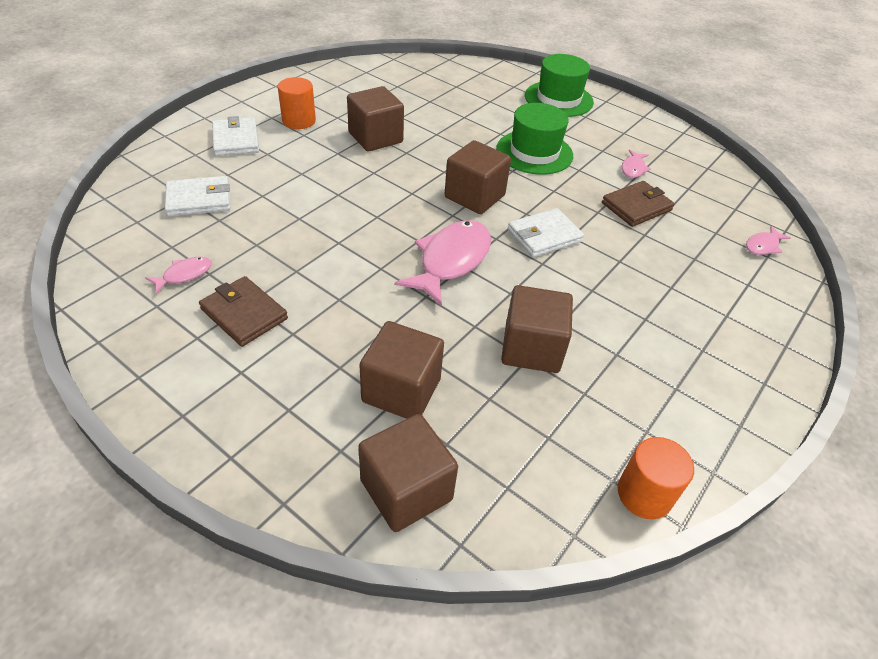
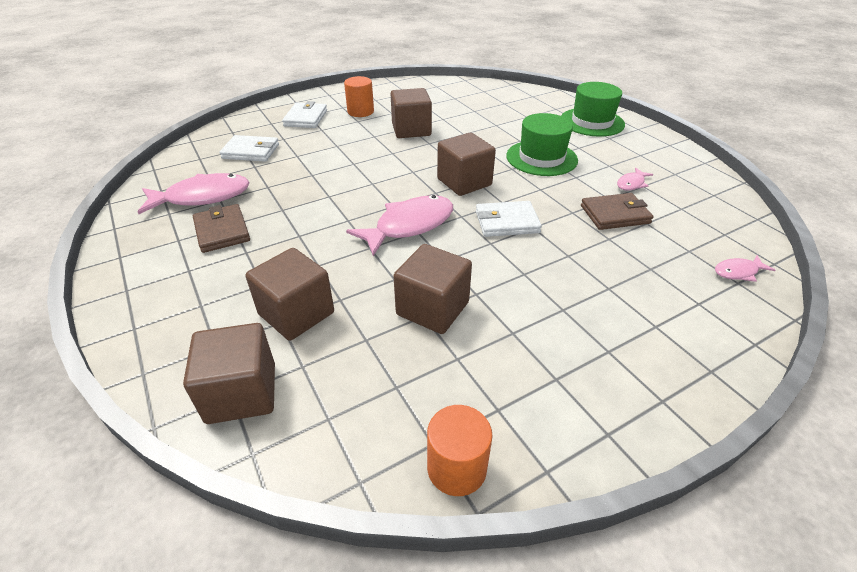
camera: 25 degrees right, 5 degrees down
(184, 275) = (202, 197): pink fish -> pink fish, size x2.08

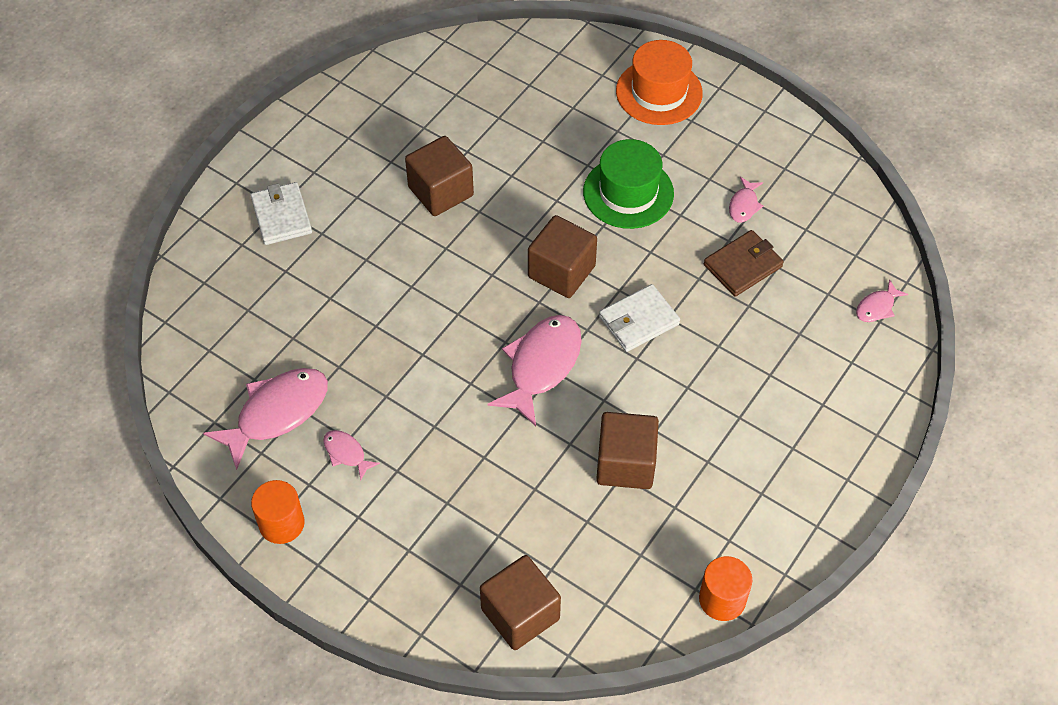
camera: 25 degrees left, 15 degrees up
(222, 231) = (346, 453): brown wallet -> pink fish
(251, 151) = (264, 312): white wallet -> none
(296, 313) = (506, 521): brown cube -> none
(360, 112) = (346, 174): orange cylinder -> orange cylinder (281, 523)
(592, 122) = (659, 92): green hat -> orange hat

